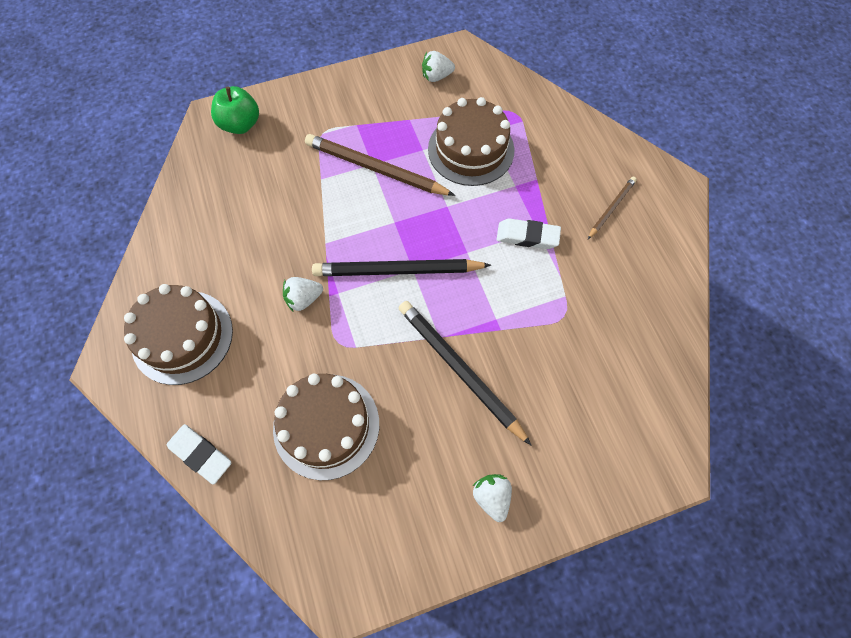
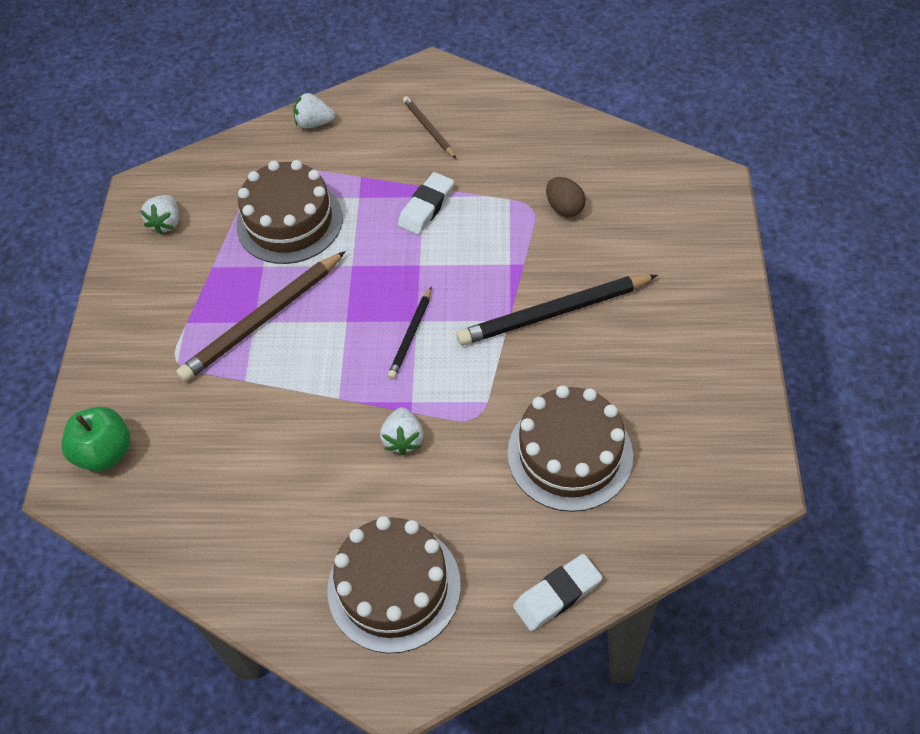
camera: 65 degrees left, 10 degrees down
(398, 270) = (411, 335): black pencil -> black pencil, size x0.53
(491, 497) = (696, 326): white strawberry -> white strawberry (314, 123)
(576, 343) = (564, 208): none -> brown egg

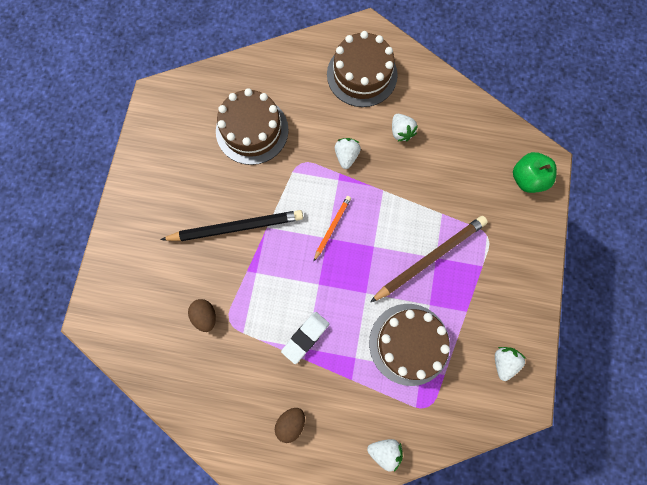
camera: 175 degrees left, 20 degrees up
(314, 493) = (401, 132): none -> white strawberry
(411, 335) = (332, 227): black pencil -> orange pencil
(429, 129) = (291, 422): brown pencil -> brown egg
(557, 595) = (278, 57): white eraser -> none

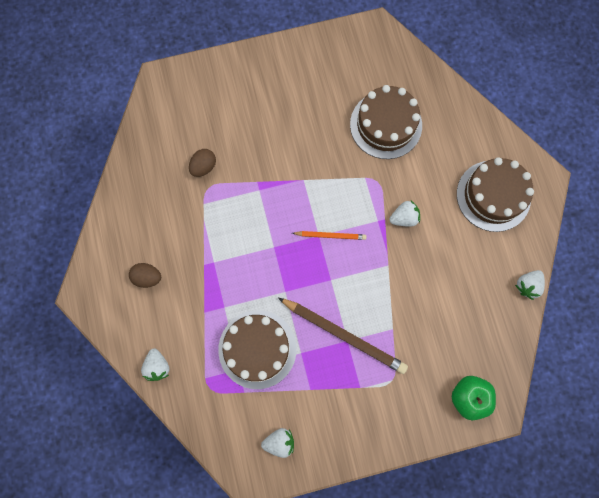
camera: 65 degrees right, 0 degrees up
(236, 227) = (290, 154): black pencil -> none
(305, 337) = (223, 257): white eraser -> none
(401, 132) = (454, 257): white strawberry -> white strawberry (527, 285)

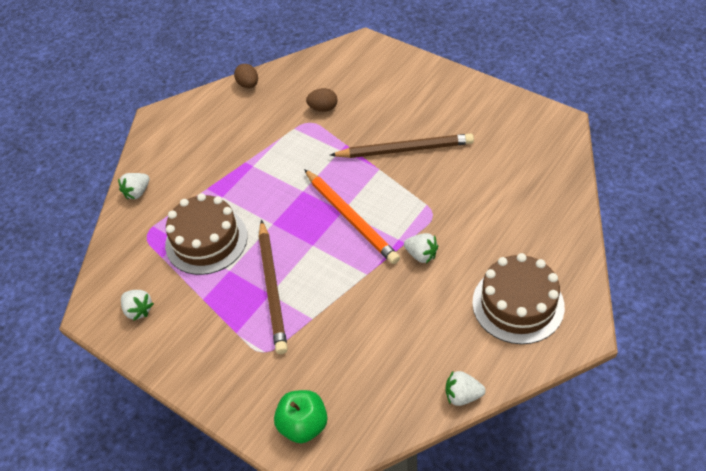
camera: 55 degrees right, 25 degrees down
(147, 277) = (203, 139): brown egg -> brown egg (248, 85)
(302, 148) = (404, 149): none -> brown pencil
(330, 235) = (350, 218): orange pencil -> orange pencil, size x1.88
(386, 125) = (488, 185): brown cake -> none

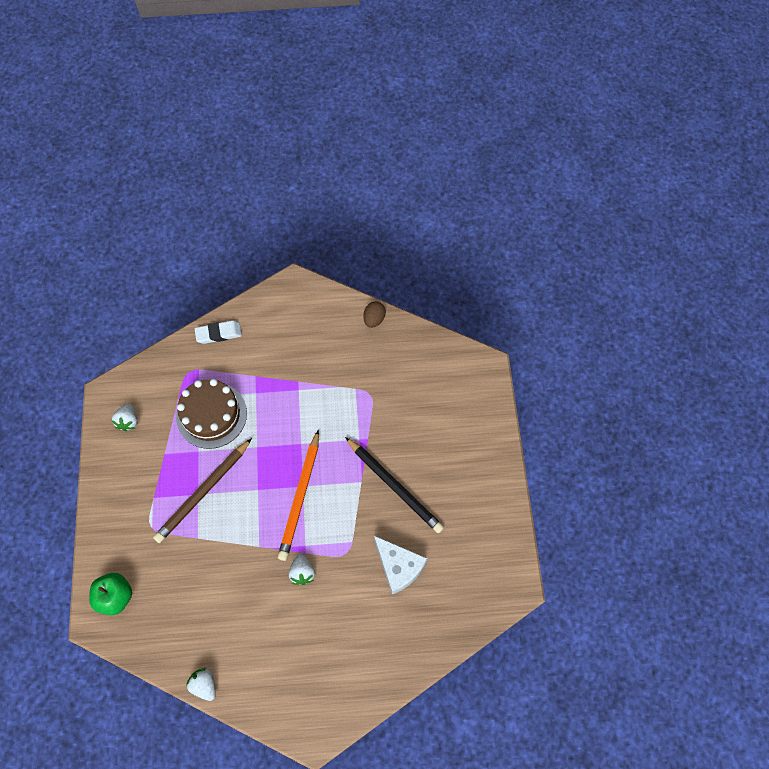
camera: 45 degrees right, 15 degrees up
(137, 192) = (219, 333): white strawberry -> white eraser
(323, 108) = (391, 393): brown egg -> none
(404, 149) = (394, 486): brown pencil -> black pencil
(478, 185) = (398, 567): none -> white cheese
(518, 304) = (306, 672): brown cake -> none

